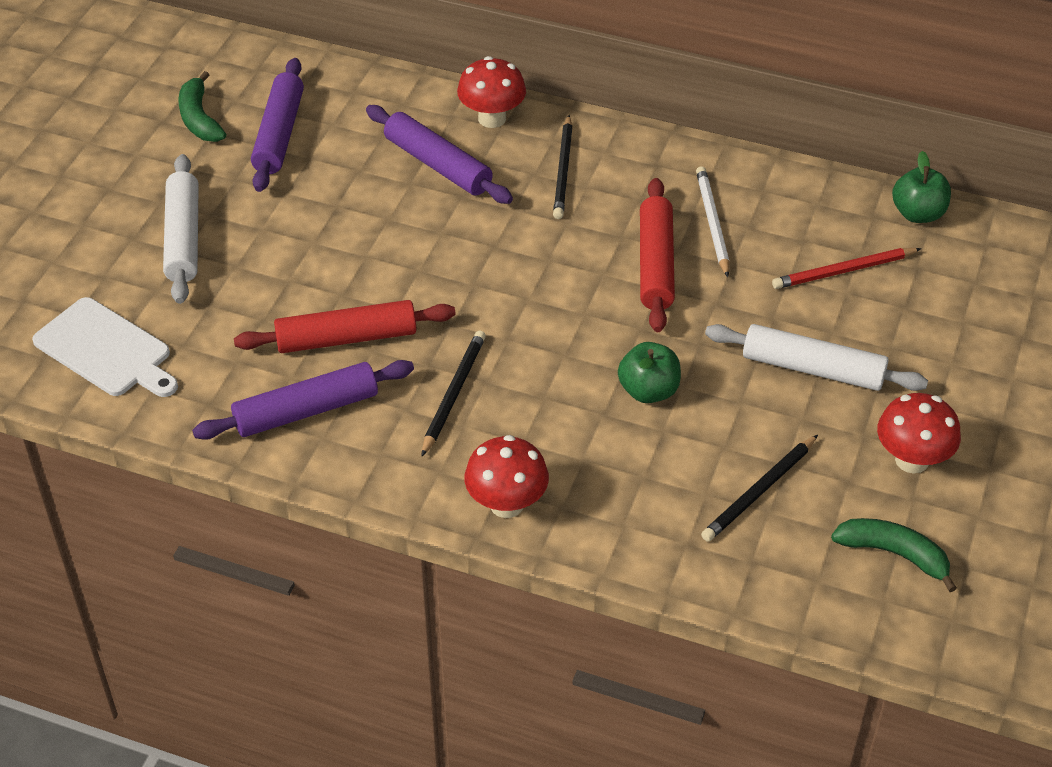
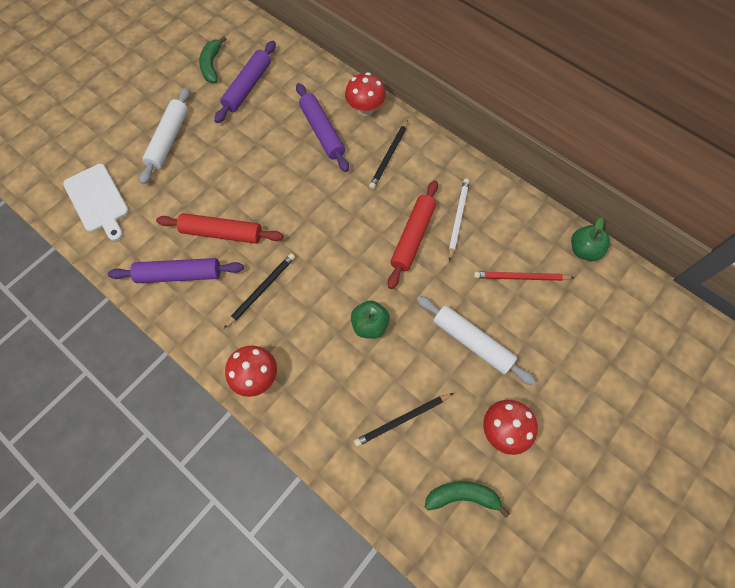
camera: 20 degrees right, 20 degrees up
(894, 554) = (462, 496): green banana -> green banana turned 45 degrees counterclockwise

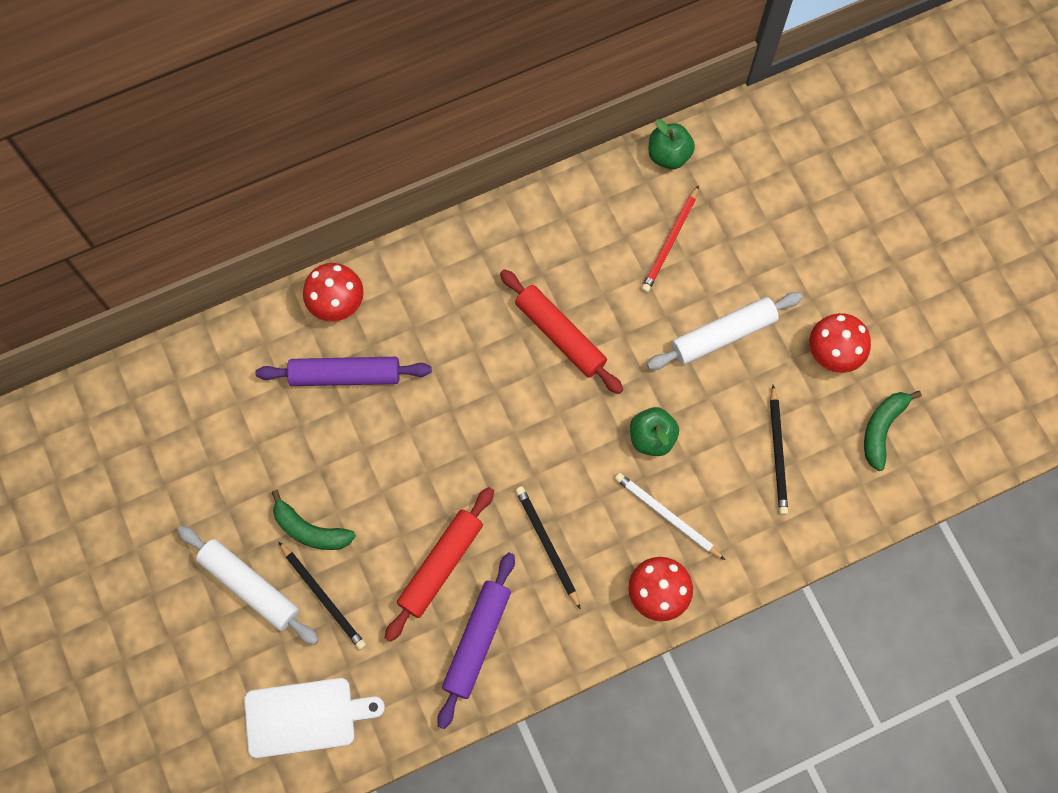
camera: 65 degrees left, 5 degrees up
(212, 65) = (142, 480): green banana -> green banana (310, 530)
(248, 87) = (212, 444): purple rolling pin -> none
(389, 156) = (428, 308): black pencil -> black pencil (323, 597)
(457, 218) = (560, 271): white pencil -> white pencil (667, 516)

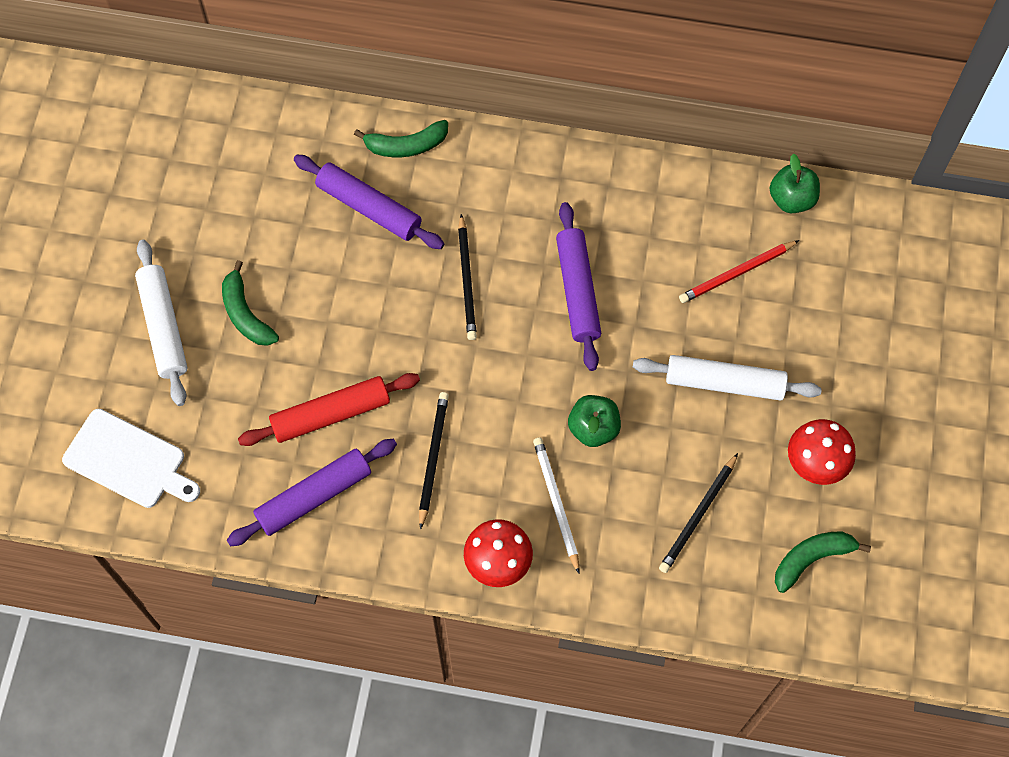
camera: 35 degrees right, 5 degrees down
(323, 597) = (215, 374): black pencil -> black pencil (467, 280)
(337, 304) = (406, 145): red mushroom -> green banana
(560, 335) = (577, 291): red rolling pin -> purple rolling pin

